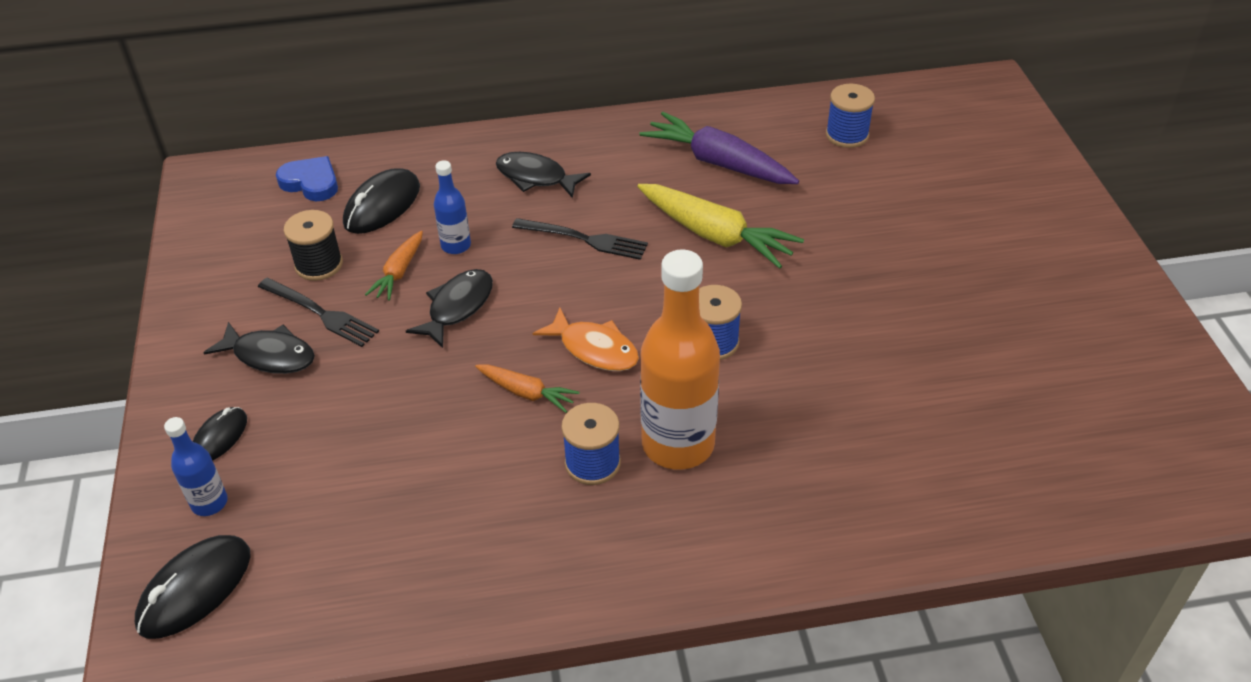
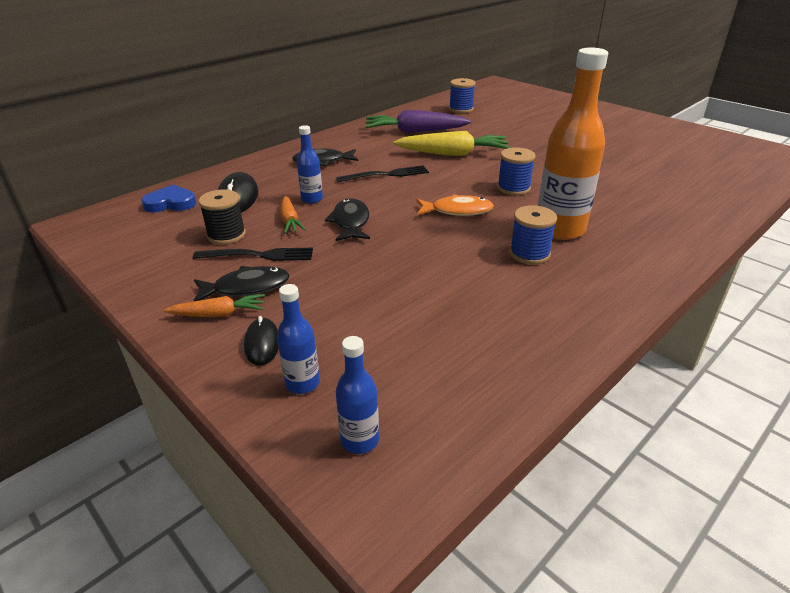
camera: 35 degrees left, 10 degrees down
(195, 589) = (359, 440): black mouse -> blue bottle
(526, 393) = (447, 241): orange carrot -> orange carrot (218, 314)

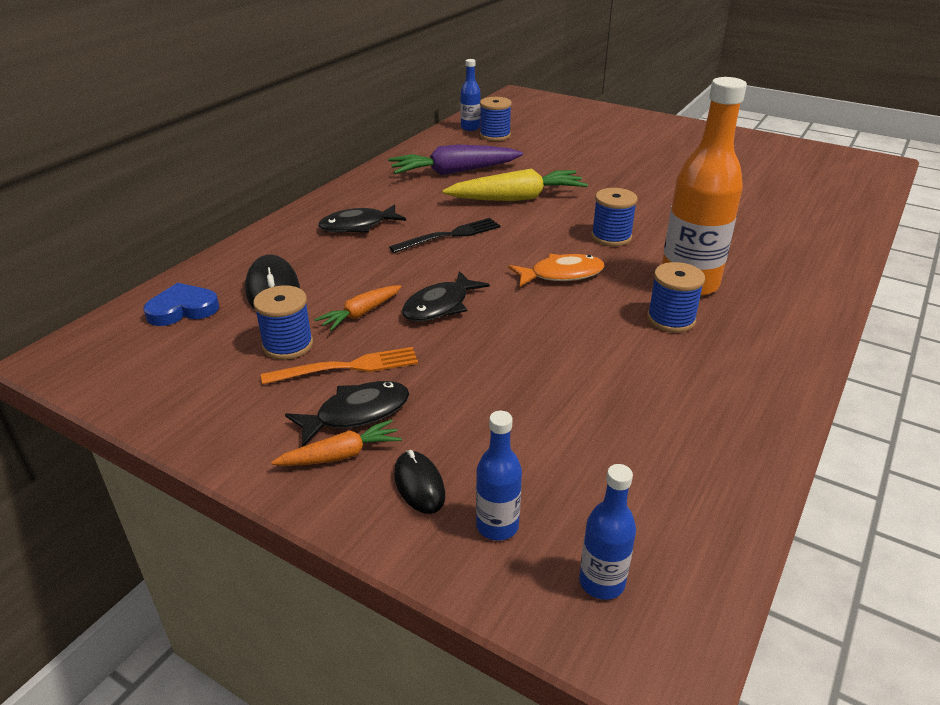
camera: 15 degrees left, 0 degrees up
(226, 235) = (288, 345): black spool -> blue spool
(259, 255) = (348, 367): black fork -> orange fork
(290, 220) = (361, 314): orange carrot -> orange carrot turned 75 degrees clockwise
(312, 199) = (373, 280): blue bottle -> blue bottle (470, 128)
(350, 222) = (440, 306): black fish -> black fish turned 120 degrees counterclockwise

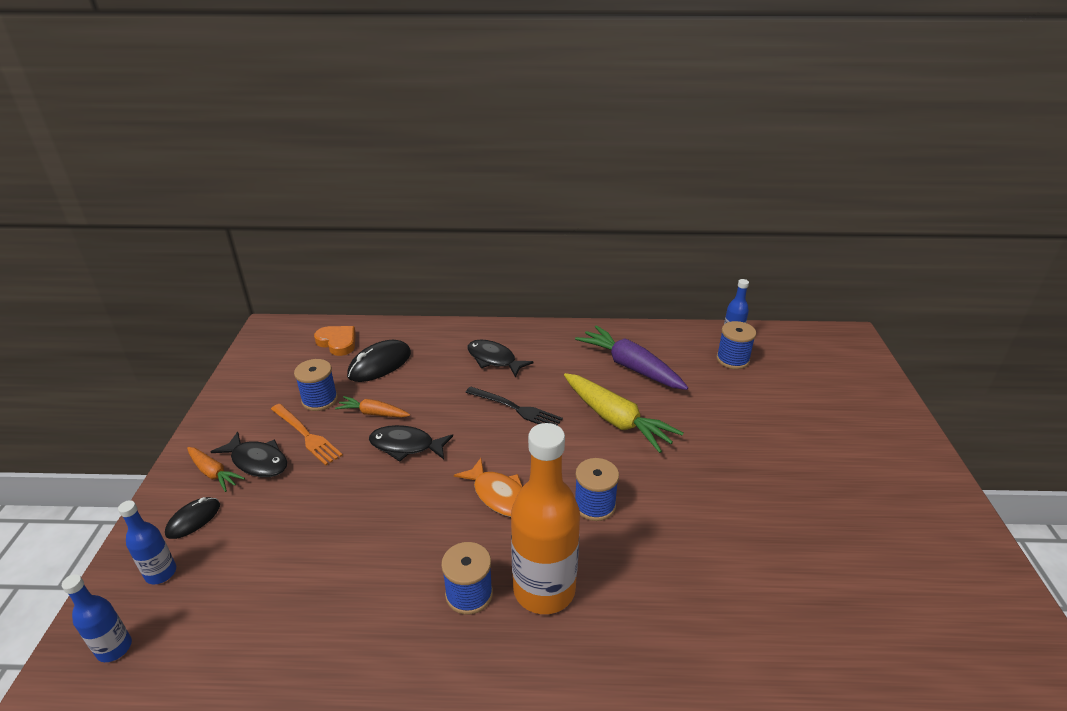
camera: 60 degrees right, 0 degrees up
(183, 309) = (337, 342): blue heart -> orange heart

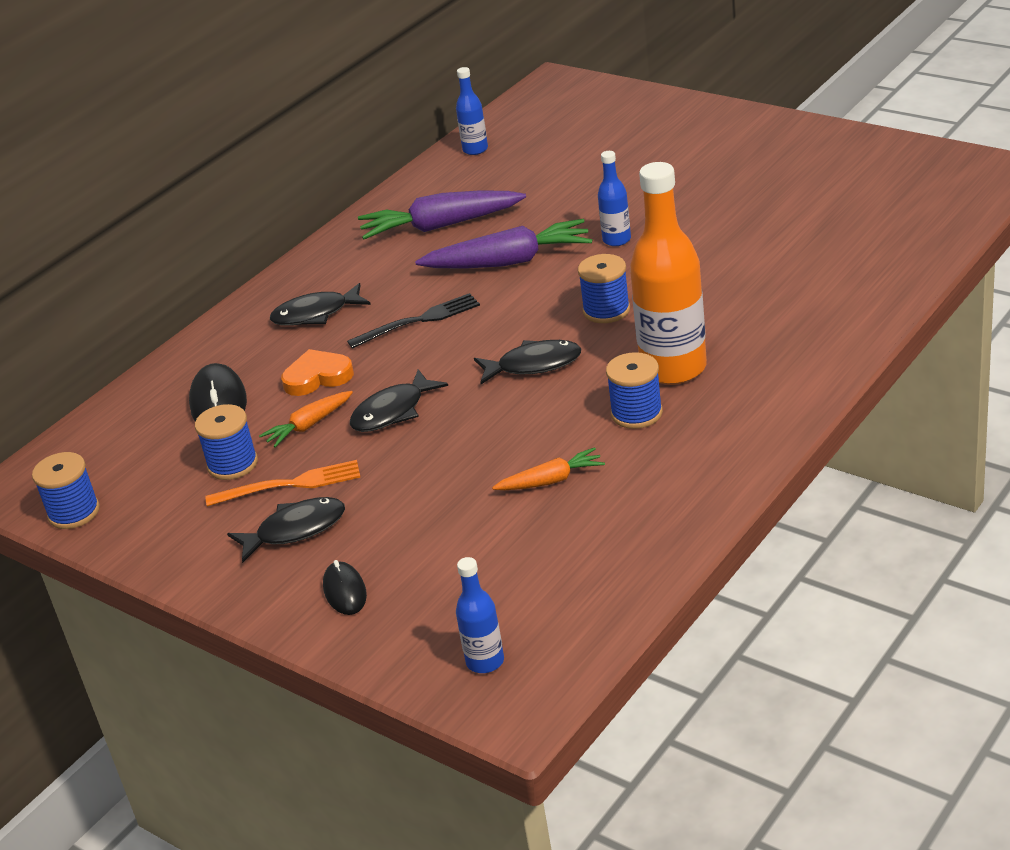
camera: 50 degrees left, 0 degrees up
(161, 573) = (407, 622): blue bottle -> blue bottle (616, 240)
(213, 473) = (277, 569): orange carrot -> orange carrot (551, 480)
(337, 342) = (126, 431): orange heart -> orange heart (317, 377)
(499, 495) = (533, 365): orange fish -> black fish
(616, 419) = (509, 262): yellow carrot -> purple carrot
(732, 359) = (504, 160): blue spool -> blue spool (74, 512)

